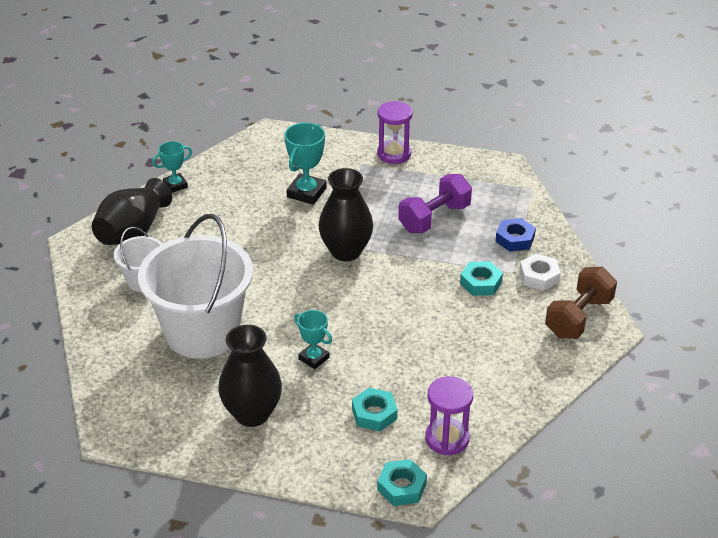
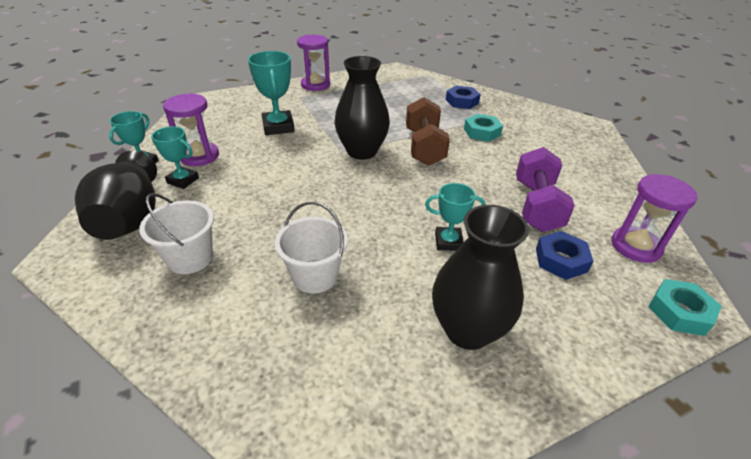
camera: 40 degrees left, 0 degrees up
(189, 215) = (183, 180): none -> turquoise trophy
(202, 332) = (315, 276): white bucket -> white bucket, size x0.48
(219, 196) = (199, 156): none -> purple hourglass
(374, 414) = (561, 260): turquoise nut -> blue nut
(434, 218) = (395, 109): purple dumbbell -> purple dumbbell (536, 206)
(539, 276) = (508, 114): white nut -> none
(578, 317) = (566, 126): brown dumbbell -> brown dumbbell (424, 147)

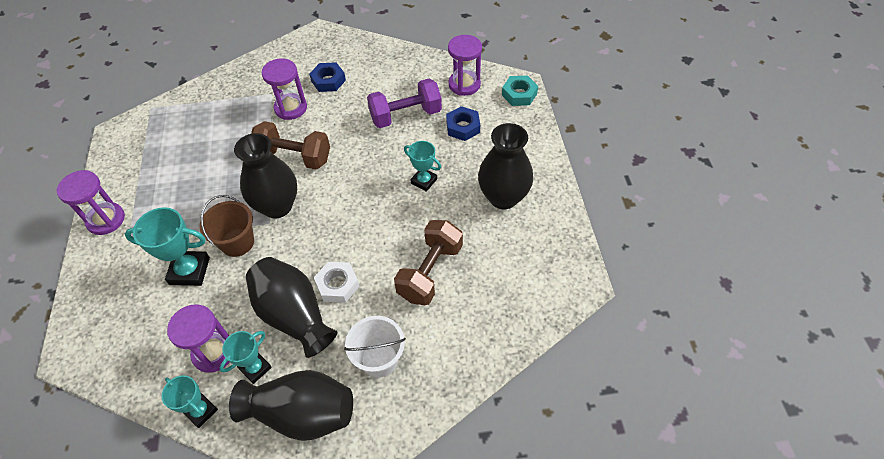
camera: 70 degrees left, 15 degrees up
(240, 189) = (294, 315): none -> black vase
(281, 207) = (337, 285): none -> white nut
(314, 141) = (237, 242): none -> brown bucket
(315, 276) = (430, 272): white bucket -> brown dumbbell
(448, 242) = (424, 181): turquoise trophy -> turquoise trophy turned 75 degrees counterclockwise
(462, 101) = (227, 102): blue nut -> blue nut (328, 81)
(482, 132) = (291, 108): turquoise nut -> purple hourglass
(536, 206) = (405, 115): purple dumbbell -> purple dumbbell turned 45 degrees counterclockwise

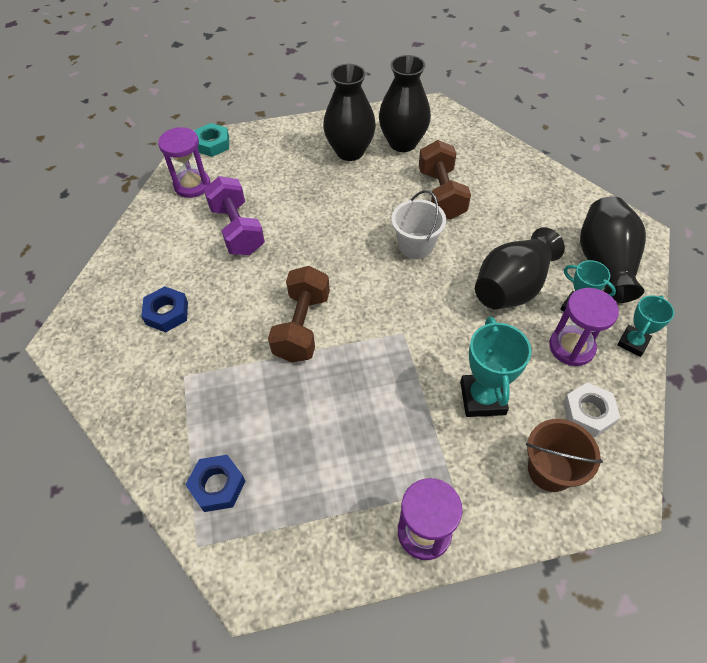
camera: 95 degrees left, 0 degrees up
(237, 242) = (435, 358): brown bucket -> brown bucket (550, 470)
(277, 206) = (378, 329): black vase -> black vase (402, 143)
(291, 108) = (215, 346): purple hourglass -> none
(337, 285) = (470, 259): white nut -> white nut (588, 413)
(379, 359) = (537, 219): white bucket -> white bucket (416, 246)
(424, 181) = (333, 207): turquoise trophy -> none
(430, 272) = (441, 194): brown dumbbell -> brown dumbbell turned 60 degrees clockwise
(463, 127) = (258, 183): blue nut -> blue nut (217, 485)

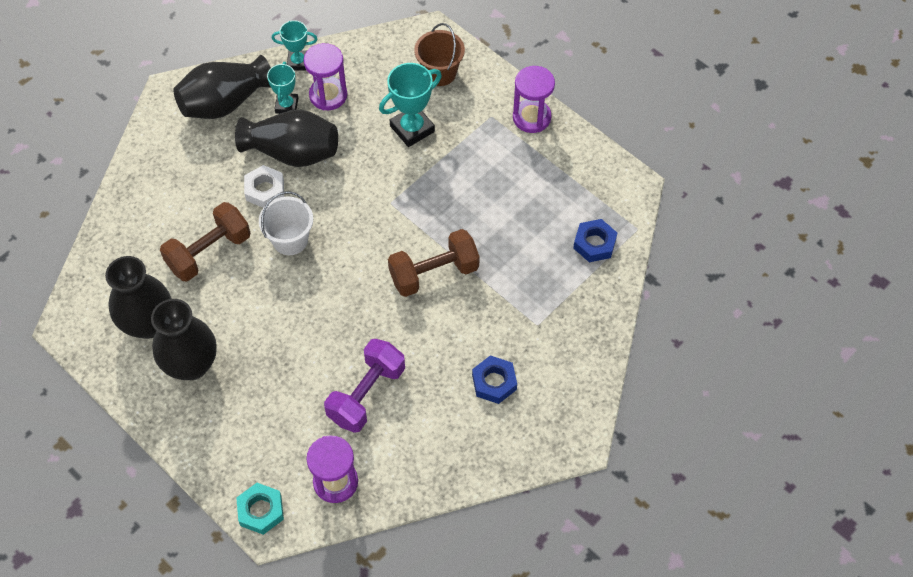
camera: 125 degrees left, 5 degrees up
(588, 413) = (380, 68): white nut -> white nut (265, 190)

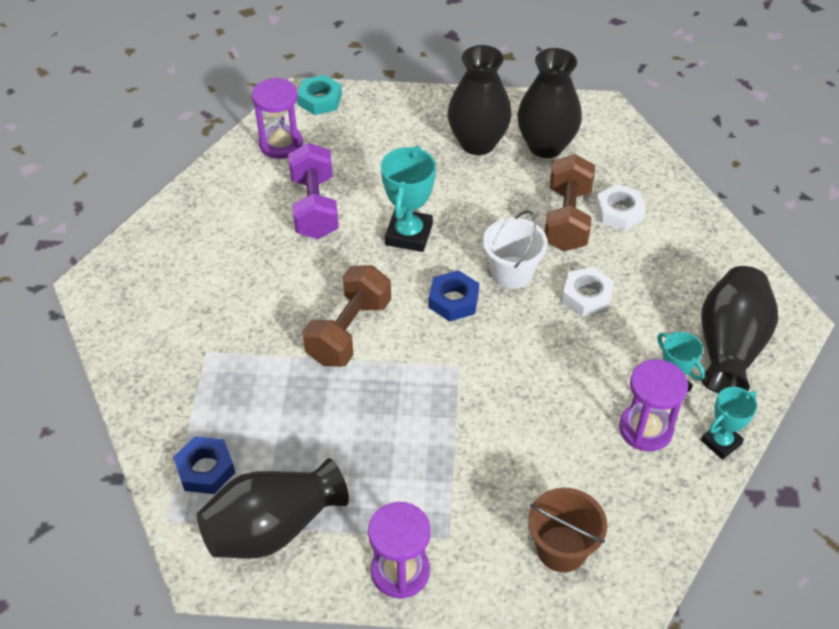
camera: 140 degrees right, 10 degrees down
(170, 232) = (619, 212): none -> white nut
(293, 153) = (605, 346): black vase -> black vase (273, 528)
(412, 129) = (519, 457): turquoise trophy -> turquoise trophy (409, 234)
(494, 382) = (209, 281): blue nut -> blue nut (453, 300)

